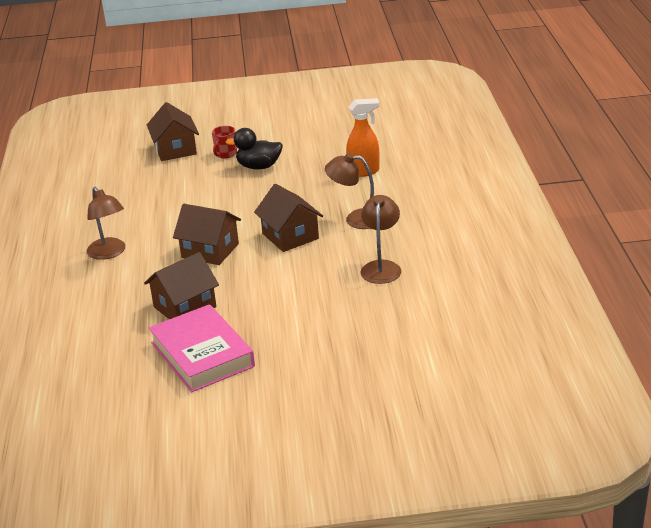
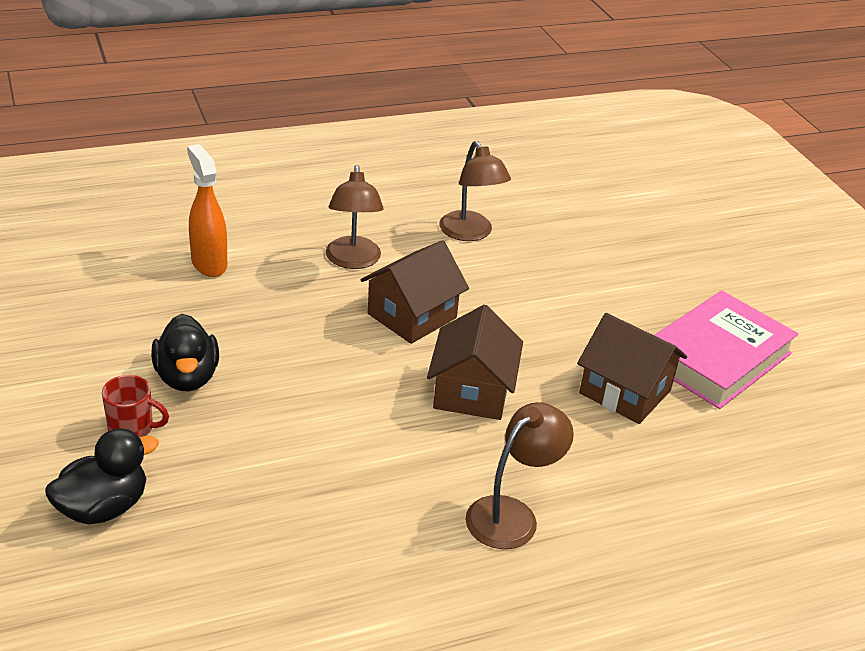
camera: 110 degrees left, 5 degrees up
(175, 149) = (103, 508): brown house -> black duck
(381, 267) = (470, 233): brown lamp -> brown lamp turned 105 degrees counterclockwise

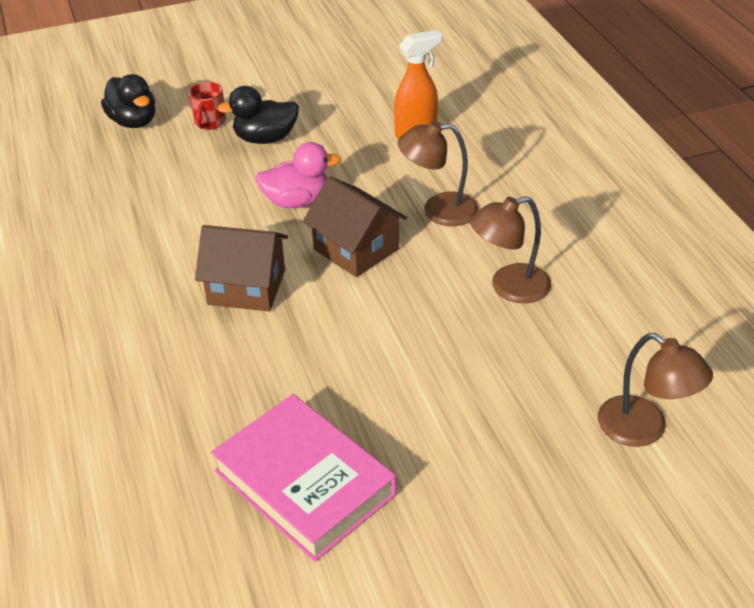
camera: 95 degrees right, 5 degrees up
(324, 353) = (297, 201): none -> pink duck
(512, 514) = (91, 309): brown lamp -> brown lamp (644, 429)
(625, 392) = (244, 395): brown house -> none

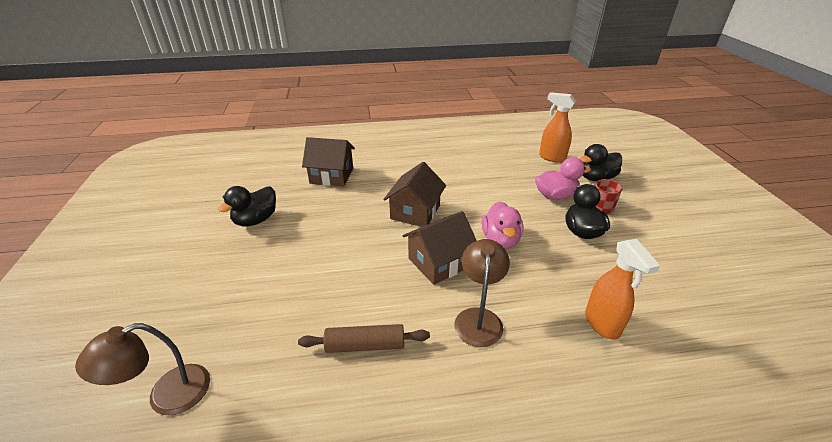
camera: 100 degrees right, 5 degrees down
(70, 159) = (551, 157): none -> orange spray bottle
(140, 419) = (331, 176): none -> brown house
(185, 157) = (555, 196): none -> pink duck
(304, 483) = (256, 220): pink book -> black duck
(509, 287) = (365, 345): brown lamp -> brown rolling pin

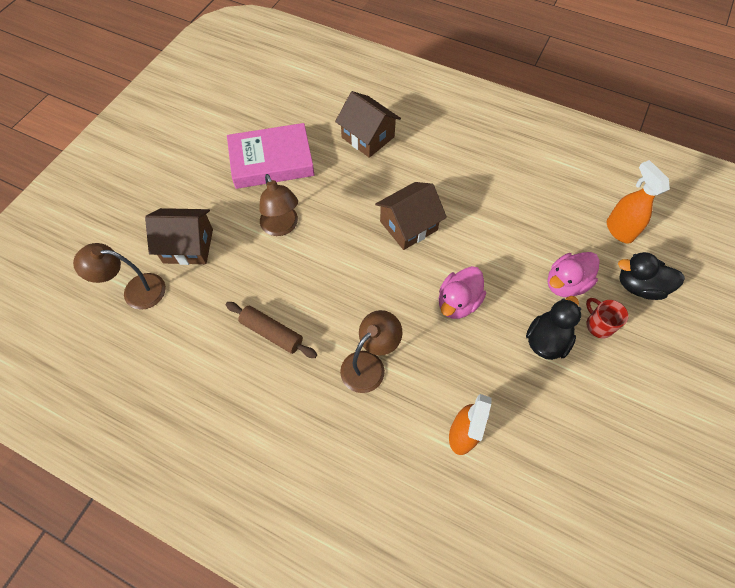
camera: 35 degrees right, 25 degrees up
(256, 220) = (271, 160): black duck -> pink book
(305, 260) = (282, 227): none -> brown lamp
(439, 262) = (383, 293): brown house -> brown house (188, 246)
(555, 196) = (565, 283): pink duck -> pink duck turned 120 degrees clockwise

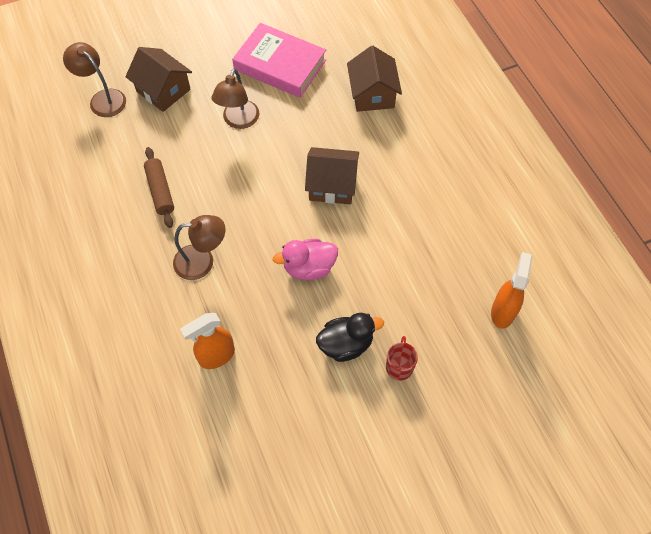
camera: 40 degrees right, 0 degrees up
(565, 283) = (408, 317): pink duck -> none
(639, 286) = (468, 365): black duck -> none

